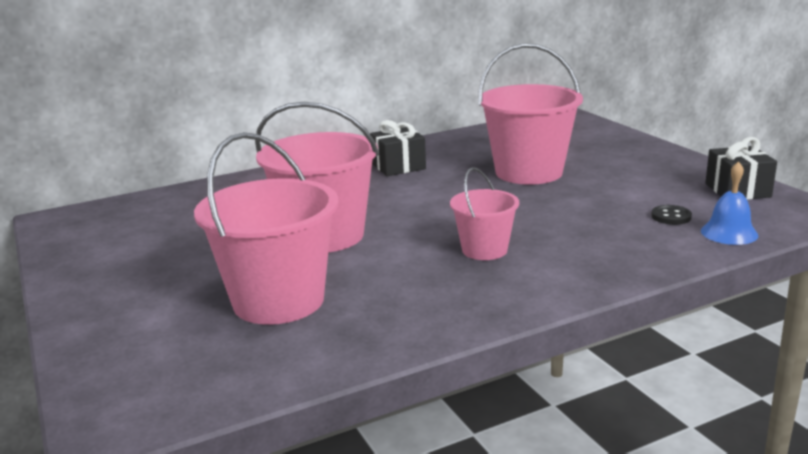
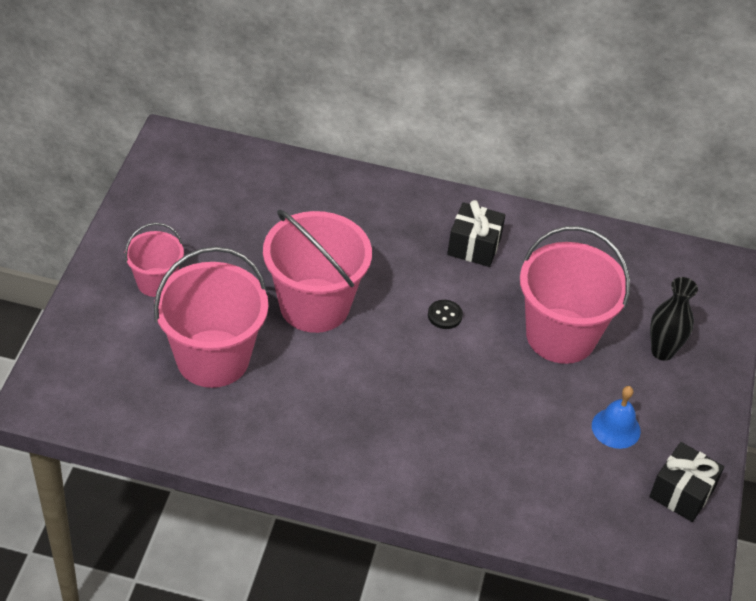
camera: 35 degrees right, 25 degrees up
(484, 250) = (394, 408): pink bucket -> pink bucket (156, 282)
(599, 152) = (662, 351): none -> black vase
(671, 216) = (575, 479): black button -> black button (445, 315)
(729, 233) = (585, 530): blue bell -> blue bell (616, 428)

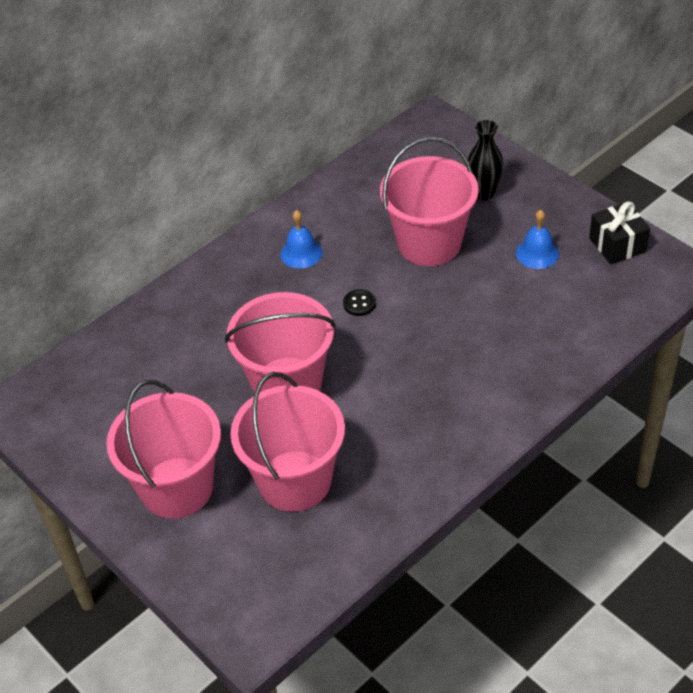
camera: 50 degrees left, 0 degrees up
(156, 282) = (176, 487): pink bucket -> pink bucket, size x1.82
(474, 246) = (301, 253): black gift -> blue bell

